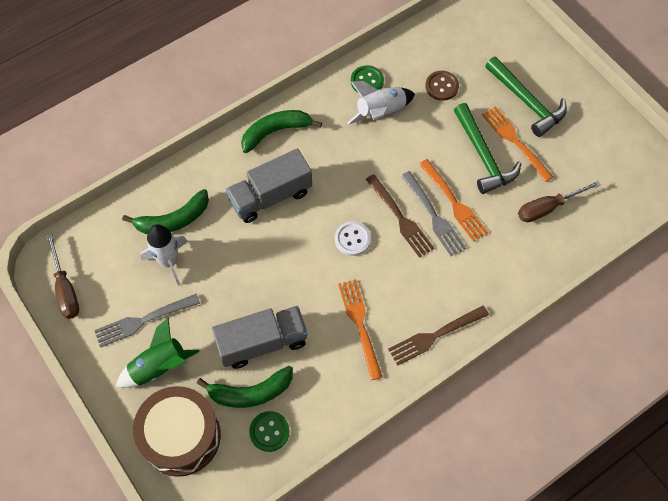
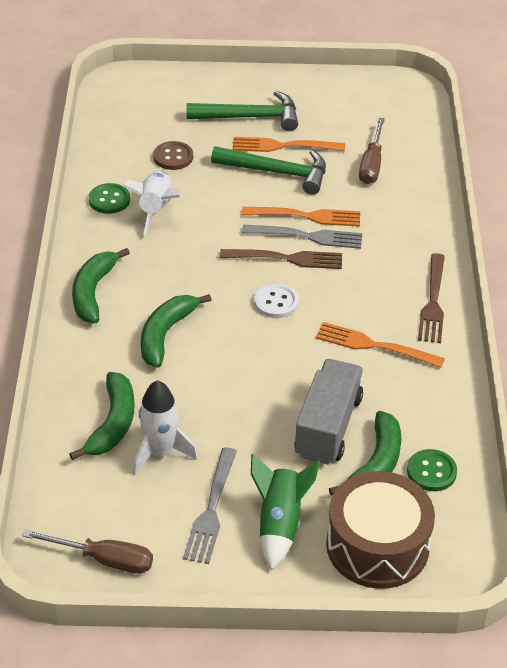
camera: 55 degrees left, 20 degrees down
(270, 196) = (165, 335): grey truck -> green banana

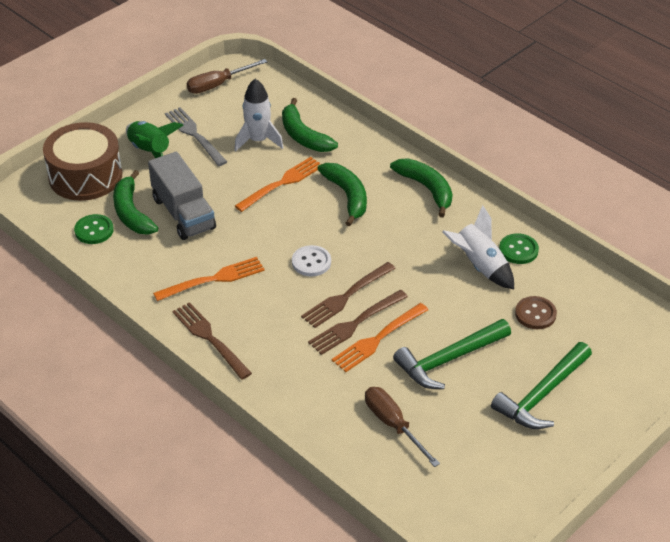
camera: 135 degrees right, 0 degrees up
(283, 146) = (479, 388): orange fork -> orange fork (282, 183)
(307, 236) = (355, 323): grey fork -> brown fork

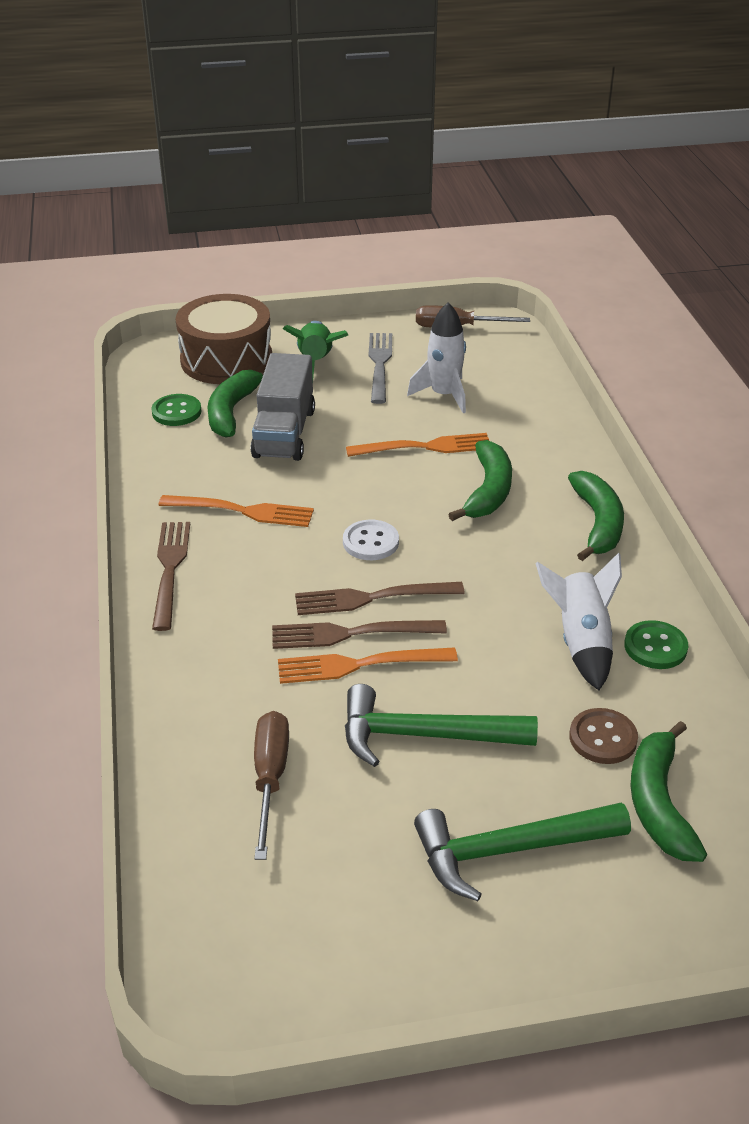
camera: 35 degrees right, 5 degrees down
(303, 136) = (501, 410): green banana -> green banana (659, 803)

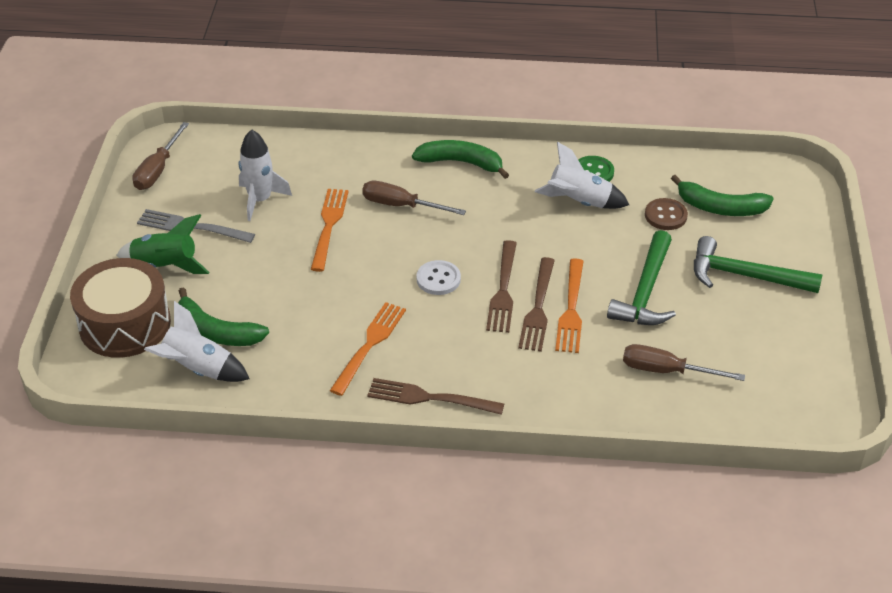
camera: 75 degrees left, 5 degrees up
(176, 412) = (198, 369): green button -> white rocket
(284, 433) = (268, 303): grey truck -> none
(488, 491) = (401, 205): green banana -> brown screwdriver
(509, 850) = (744, 276): green hammer -> green hammer turned 105 degrees clockwise

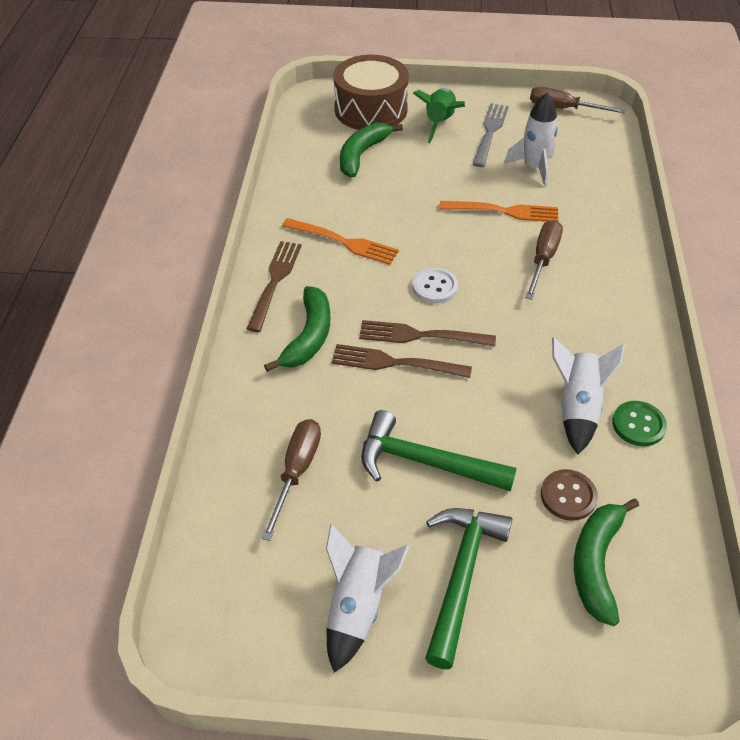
camera: 90 degrees right, 5 degrees up
(198, 369) = (319, 149): white rocket -> white rocket (357, 607)
(461, 163) = (625, 304): green banana -> green banana (308, 336)
(571, 309) = (393, 391): orange fork -> none

